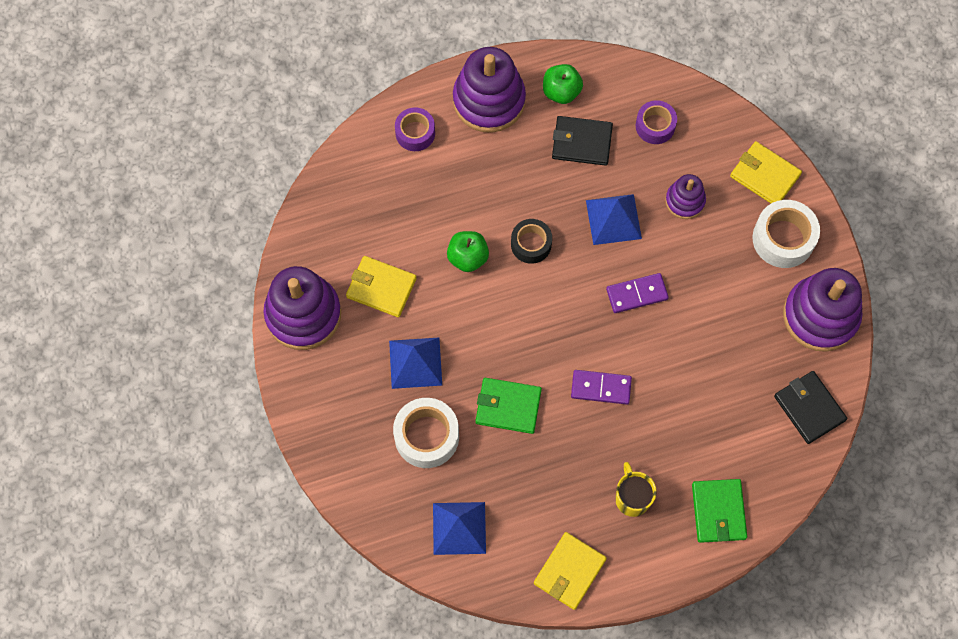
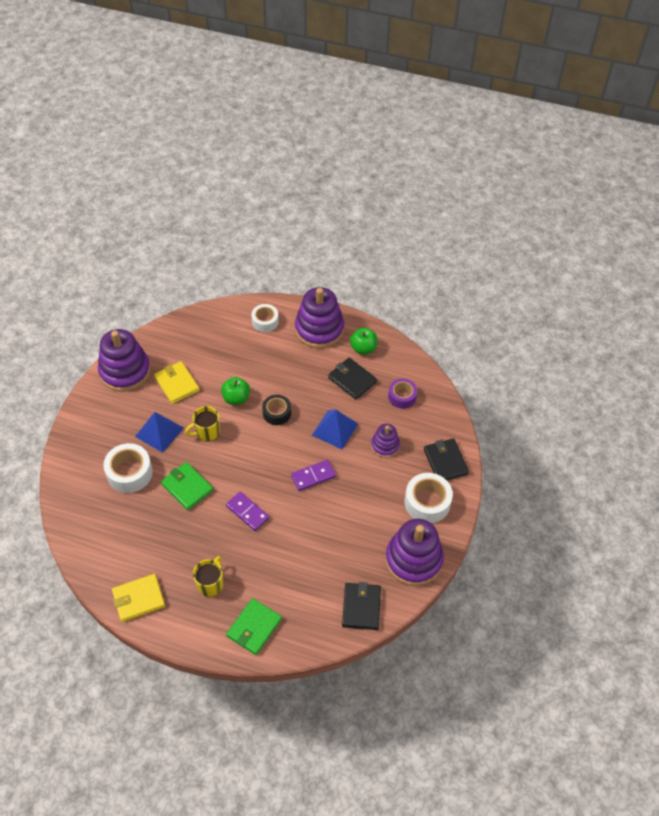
camera: 35 degrees right, 15 degrees down
(415, 133) = (265, 321): purple tape -> white tape
(459, 528) = (101, 532): blue pyramid -> none
(471, 324) = (207, 432): none -> yellow mug
(637, 294) = (313, 476): purple domino -> purple domino turned 45 degrees counterclockwise
(765, 175) = (445, 461): yellow wallet -> black wallet

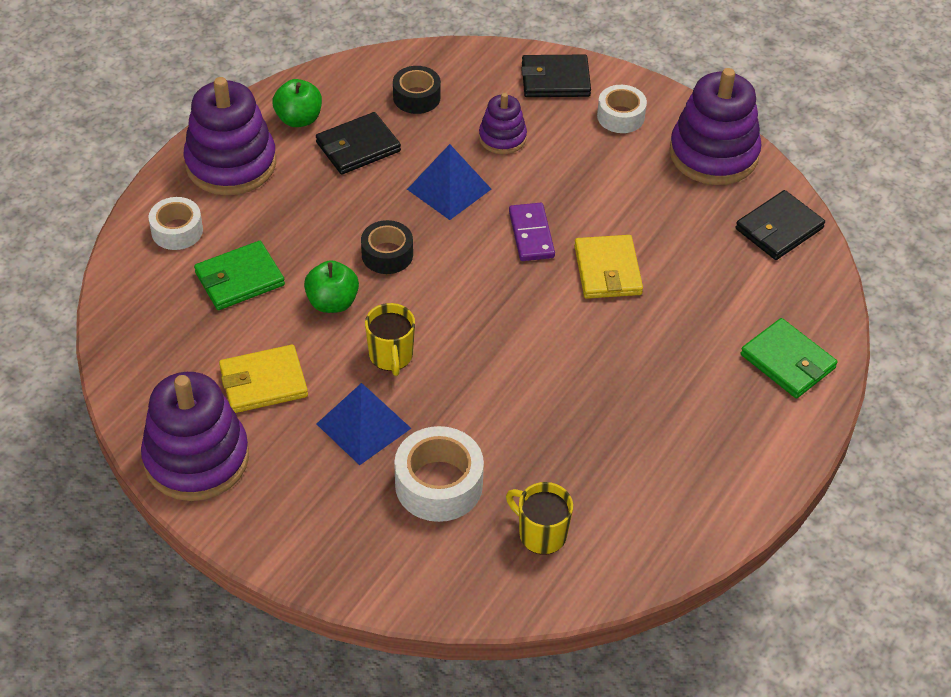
camera: 75 degrees left, 5 degrees down
(138, 599) = (703, 508): yellow wallet -> yellow wallet (607, 270)
(187, 487) = (498, 404): green wallet -> green wallet (239, 279)
(210, 584) = (697, 403): yellow mug -> yellow mug (541, 534)
(247, 512) = (574, 331): purple domino -> none
(361, 607) = (779, 228): black wallet -> black wallet turned 60 degrees counterclockwise
(402, 397) = (416, 97): purple tape -> black tape
(427, 502) = (620, 116): white tape -> white tape, size x0.66

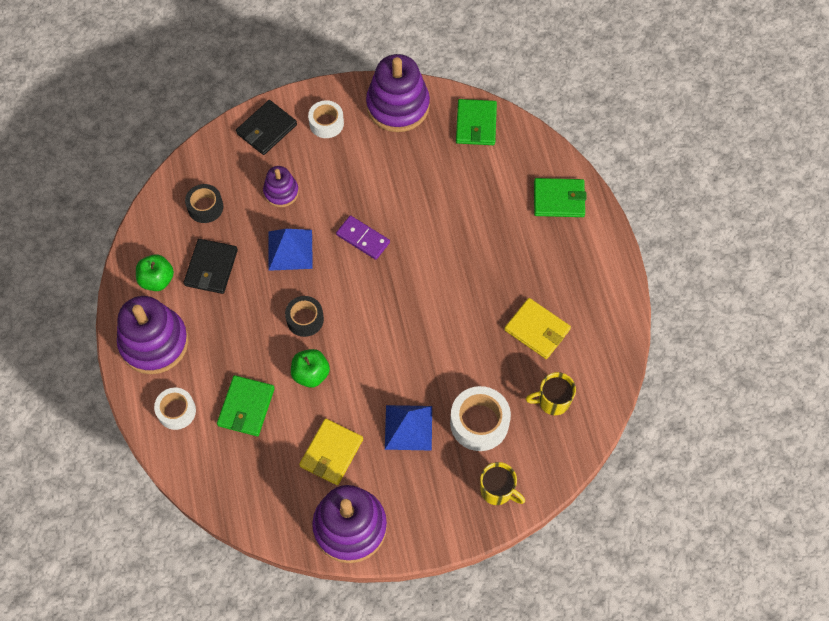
camera: 45 degrees left, 15 degrees up
(391, 356) = (376, 376): yellow mug -> yellow mug (497, 490)
(607, 270) = (423, 225): yellow wallet -> yellow wallet (537, 330)
(779, 228) = (476, 124): black wallet -> green wallet

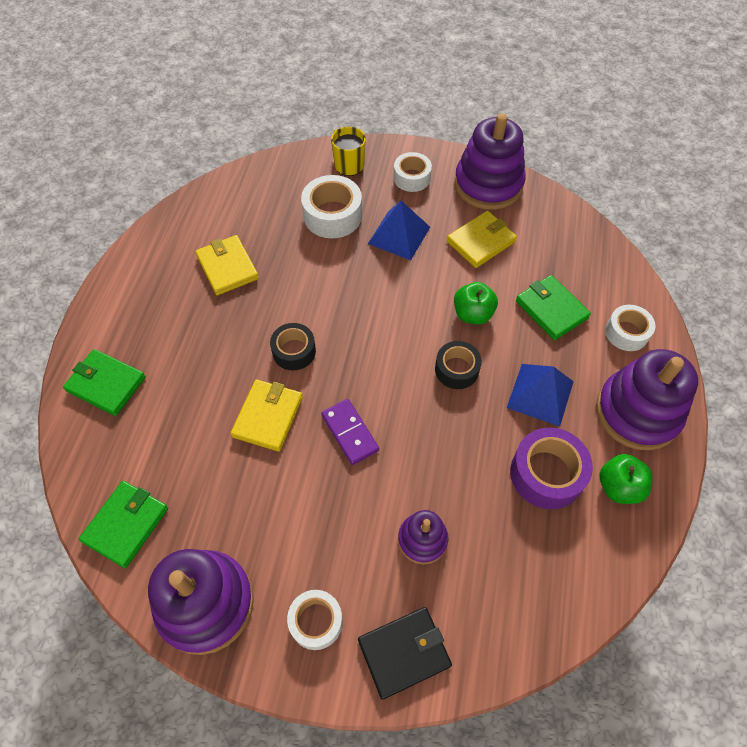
camera: 155 degrees left, 5 degrees down
(205, 207) = (530, 562): black tape -> black tape (294, 351)
(211, 268) = (546, 474): black wallet -> purple tape
(246, 407) = (551, 309): green wallet -> green wallet turned 75 degrees counterclockwise
(290, 250) = (441, 456): blue pyramid -> blue pyramid (540, 394)
(427, 225) = (268, 416): none -> yellow wallet
(428, 501) = (412, 178): none -> white tape
(552, 401) = (257, 207): yellow mug -> none

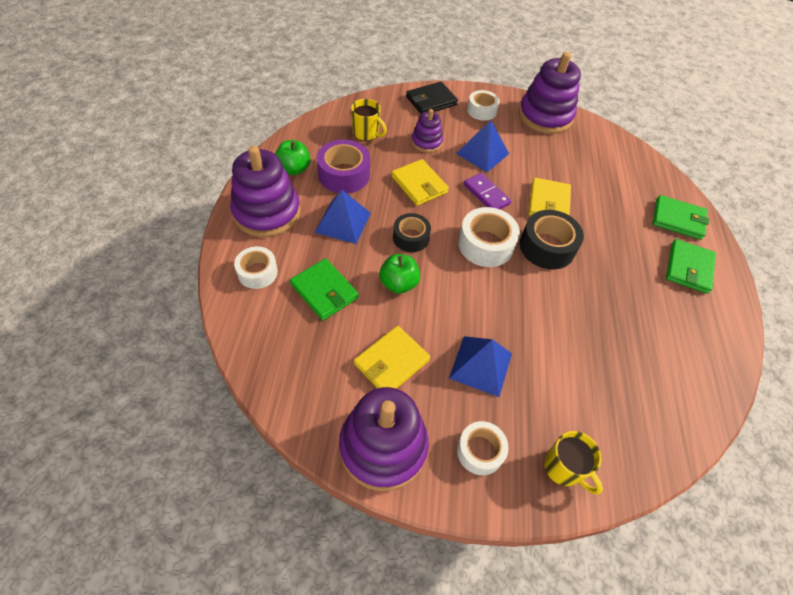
camera: 170 degrees right, 5 degrees down
(126, 524) = (610, 146): green wallet -> green wallet (688, 268)
(227, 267) = (639, 319): yellow wallet -> yellow wallet (419, 184)
(294, 351) = (547, 247): black tape -> black tape, size x1.53
(332, 215) = (559, 387): white tape -> white tape (485, 244)
(338, 512) = (482, 153): none -> blue pyramid
(519, 562) = (366, 133): none -> yellow mug

